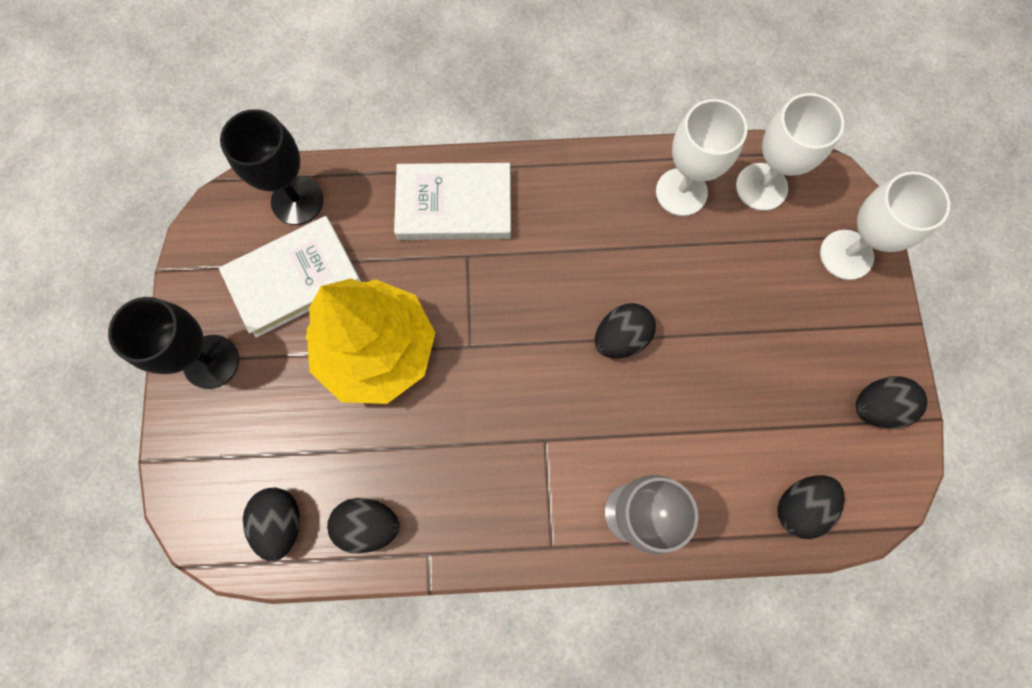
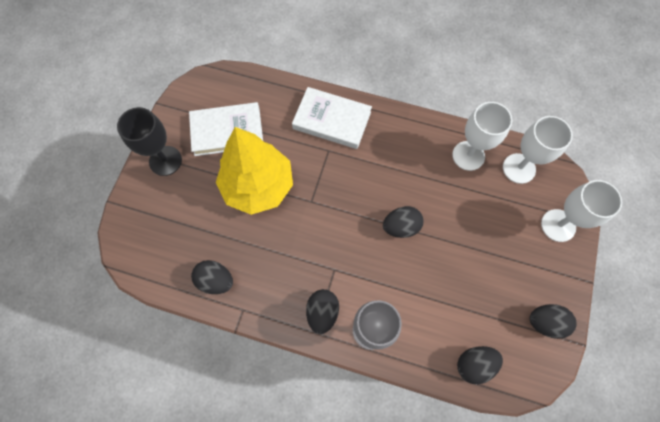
camera: 20 degrees right, 5 degrees down
(281, 522) = (168, 261): black egg -> black egg (322, 312)
(297, 201) = (245, 90): black goblet -> none

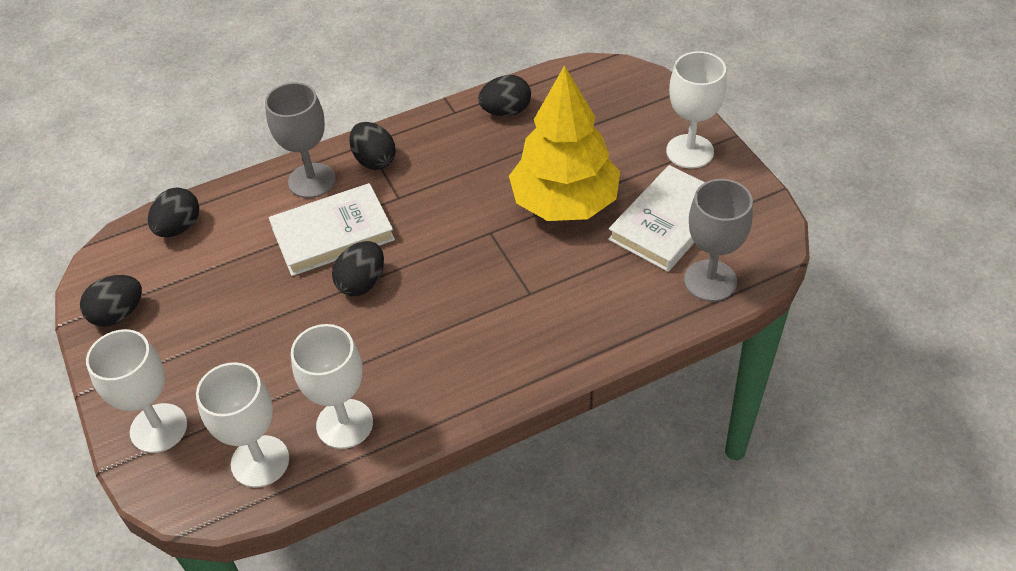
camera: 140 degrees right, 20 degrees down
(165, 161) = (690, 151): black goblet -> white goblet
(248, 89) = (710, 281): none -> grey goblet
(332, 120) = (565, 327): white book -> white book (333, 234)

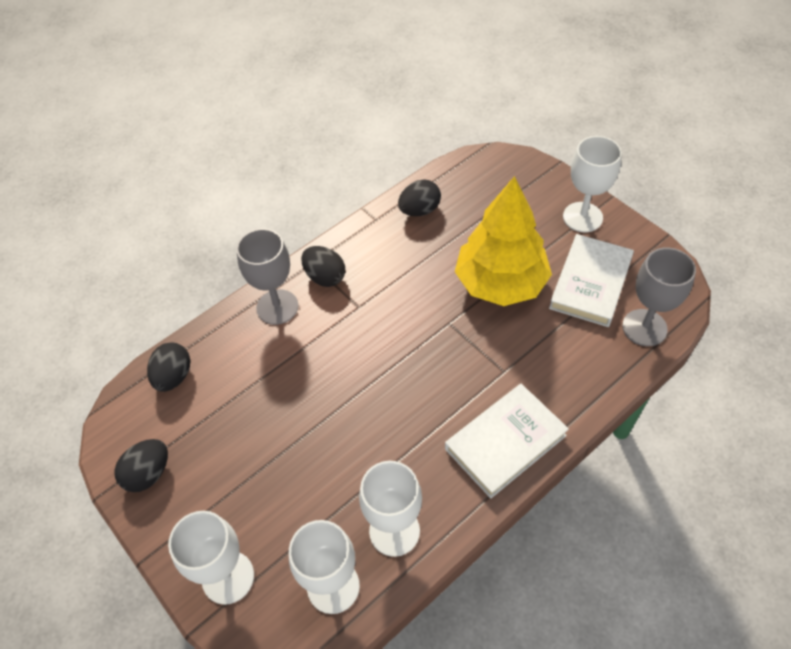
camera: 15 degrees left, 5 degrees up
(333, 234) = (315, 353): white book -> white book (505, 442)
(362, 283) = (358, 393): black egg -> none

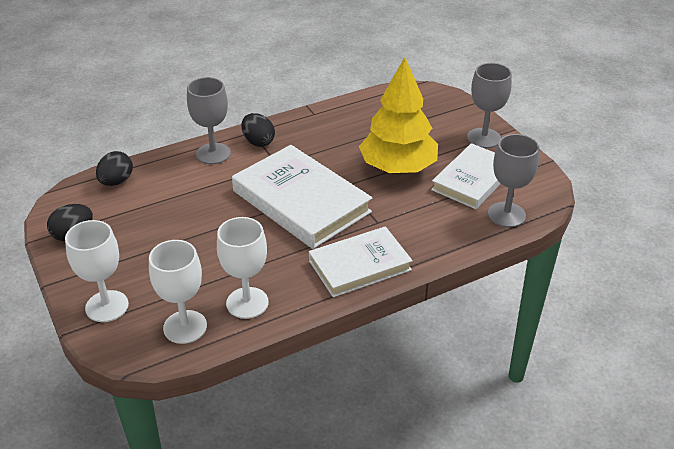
camera: 10 degrees right, 15 degrees down
(406, 359) = (301, 201): none -> white book
(419, 210) = (351, 113): black egg -> none
(582, 217) = (484, 138): white goblet -> grey goblet

